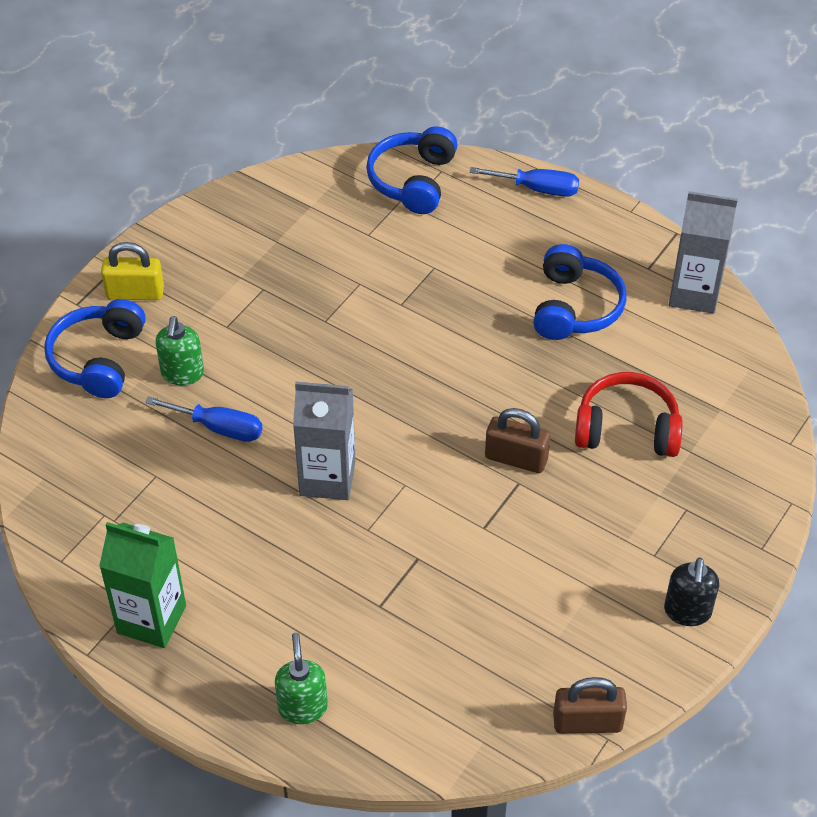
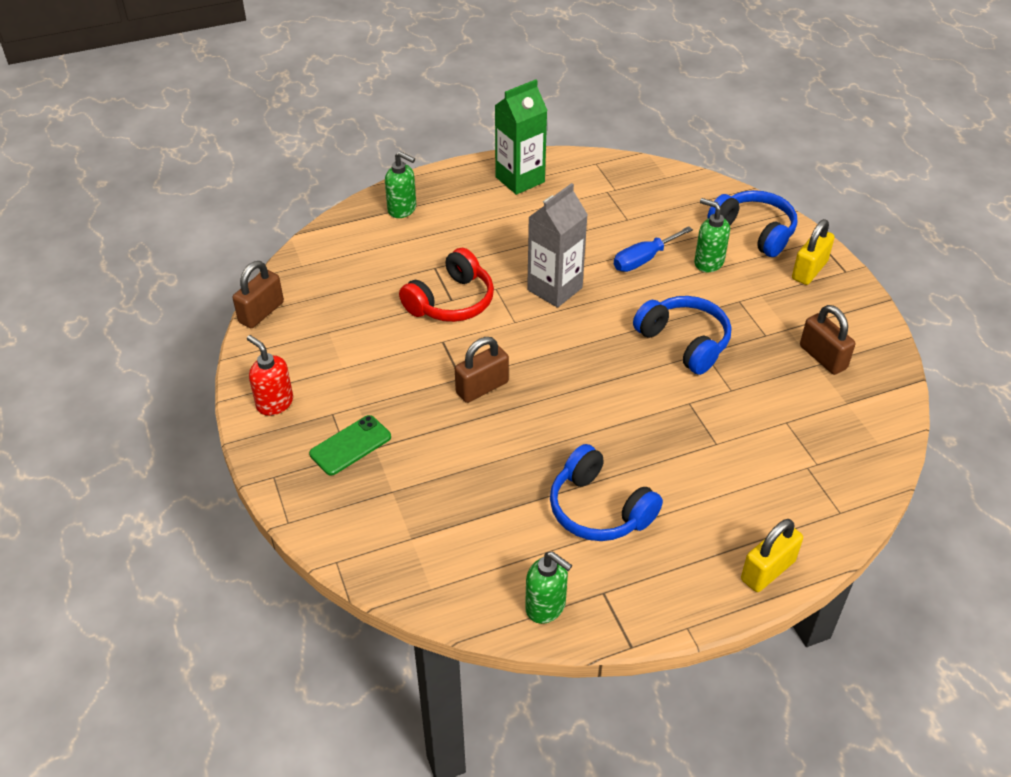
camera: 125 degrees right, 5 degrees down
(262, 240) = (823, 357): none -> brown padlock
(413, 180) = (838, 485): blue headphones -> blue headphones (684, 342)
(537, 189) = (767, 570): blue screwdriver -> yellow padlock
(627, 428) = (448, 465): red headphones -> red headphones (451, 301)
(675, 514) = (350, 445): none -> green phone
(687, 612) = (274, 403): black soap dispenser -> red soap dispenser
(694, 293) = (546, 607): grey carton -> green soap dispenser

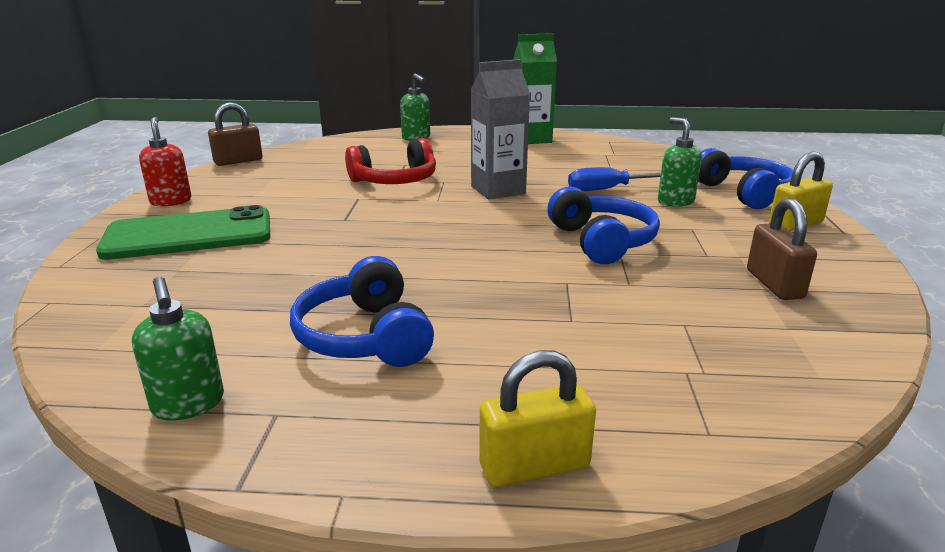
camera: 25 degrees right, 20 degrees down
(350, 445) = (189, 235): green phone -> green phone, size x1.85
(482, 388) = (356, 228): brown padlock -> none

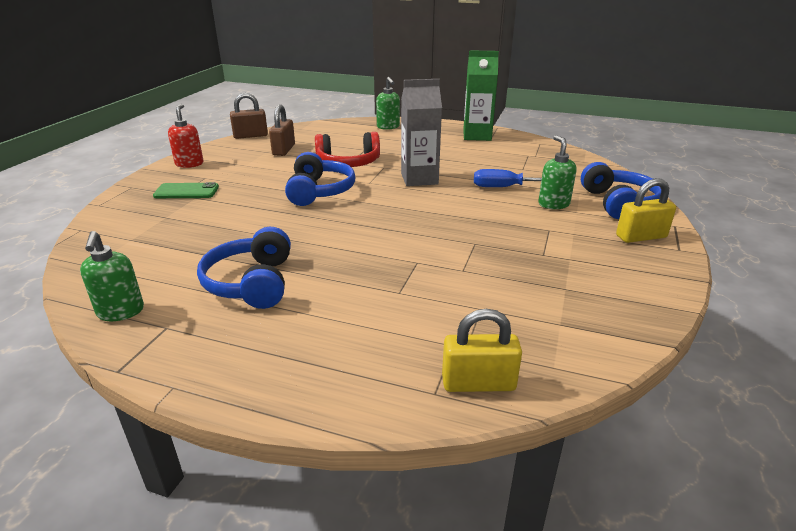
camera: 15 degrees right, 5 degrees up
(189, 235) = (186, 191): green phone -> green phone, size x0.54
(534, 466) = (299, 392): yellow padlock -> yellow padlock (478, 383)
(602, 241) = (468, 232): blue headphones -> blue headphones (319, 191)
(774, 284) = (578, 287): brown padlock -> brown padlock (284, 150)

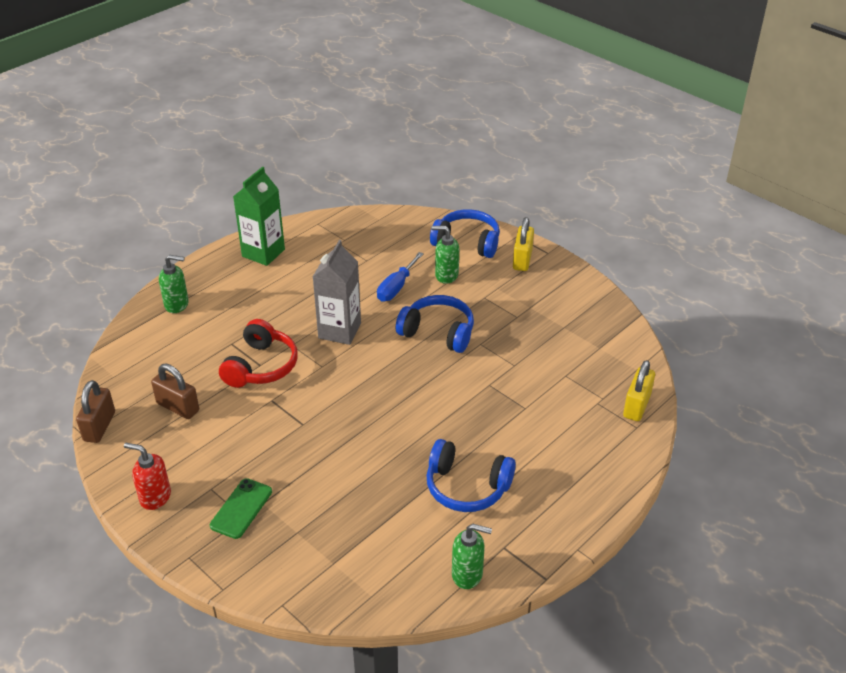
camera: 65 degrees left, 10 degrees up
(319, 191) = (318, 406): blue headphones -> blue headphones (438, 332)

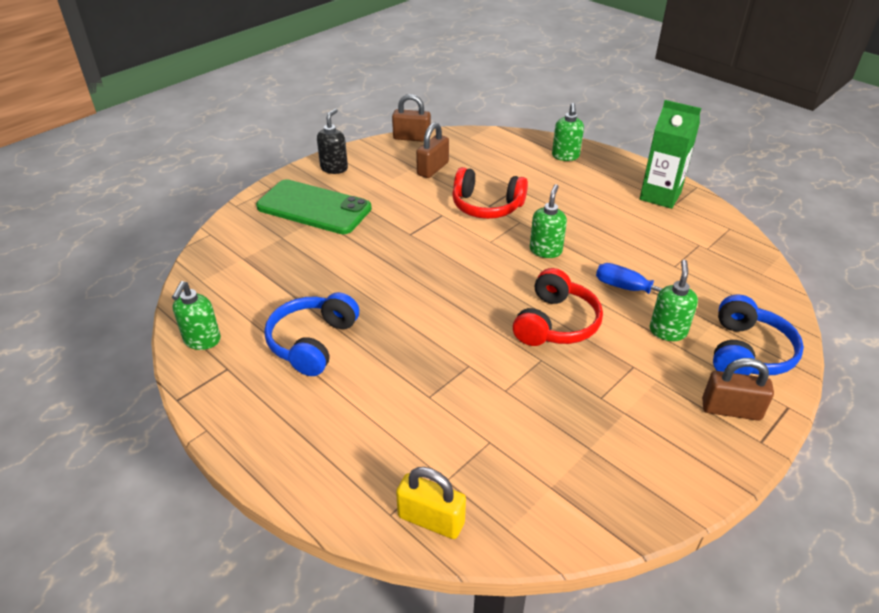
camera: 90 degrees right, 0 degrees up
(155, 497) = (334, 168): red soap dispenser -> black soap dispenser
(241, 508) = (314, 208): green phone -> green phone, size x1.85
(339, 331) = (545, 250): grey carton -> green soap dispenser
(438, 332) = (555, 323): blue headphones -> red headphones
(522, 260) = (731, 409): yellow padlock -> brown padlock

